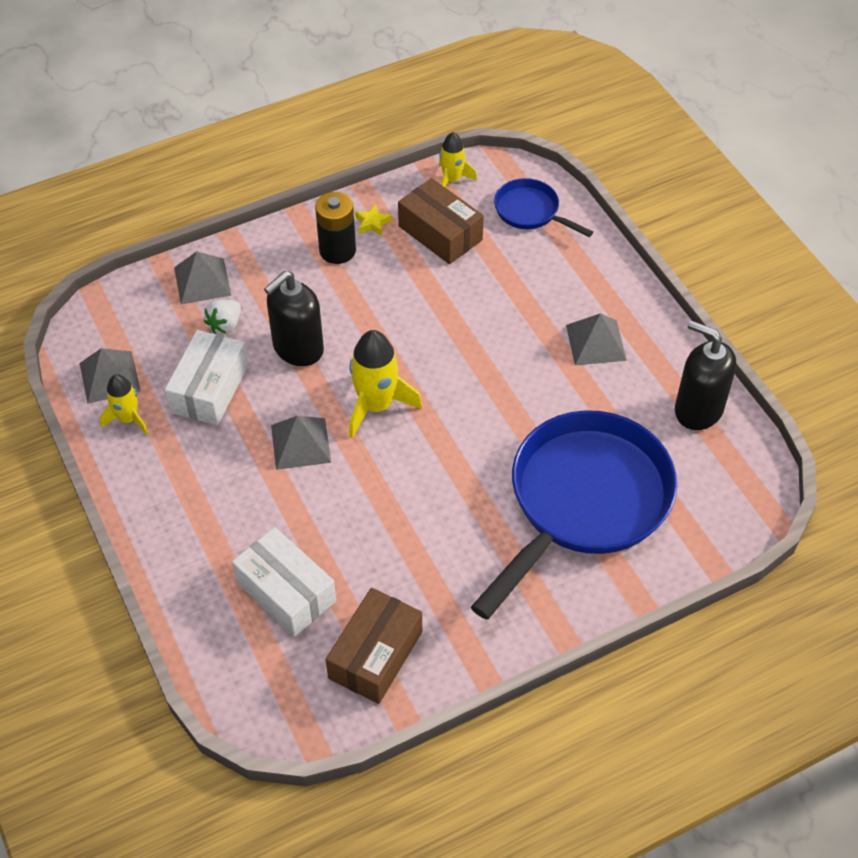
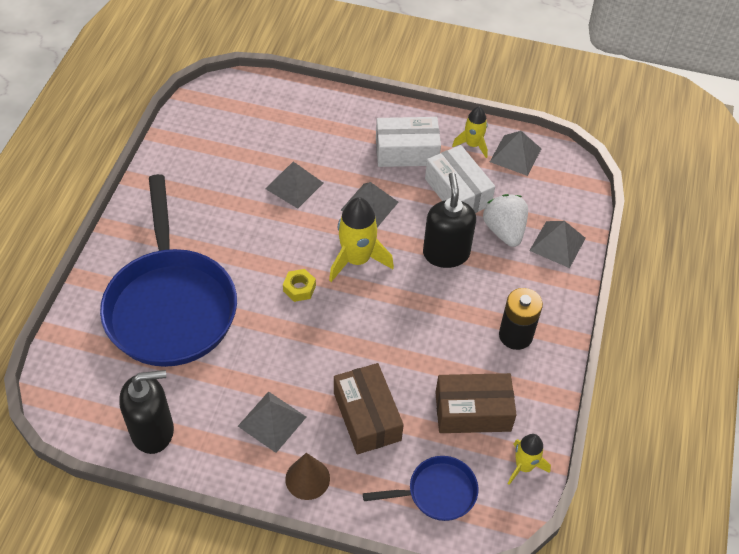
camera: 130 degrees right, 0 degrees up
(225, 325) = (504, 231): white strawberry -> white strawberry, size x1.54
(286, 591) = (280, 138): white box -> white box (406, 152)
(339, 524) = (294, 185): none -> grey pyramid
(372, 223) = (524, 377): yellow star -> none
(375, 655) = (201, 147): brown box -> brown box (367, 416)
(455, 423) = (299, 288): none -> yellow nut
(611, 287) = (307, 478): none -> brown cone

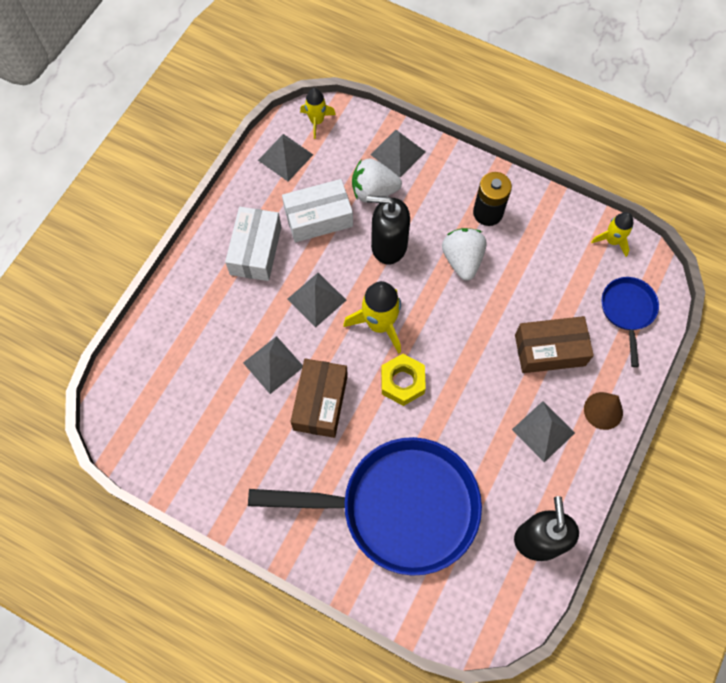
camera: 75 degrees left, 15 degrees up
(299, 288) = (402, 382): yellow nut -> yellow nut, size x1.51
(450, 320) = (462, 260): none -> white strawberry
(472, 145) = (263, 190): yellow rocket -> yellow rocket (316, 121)
(473, 411) = (557, 265): brown box -> brown box (320, 402)

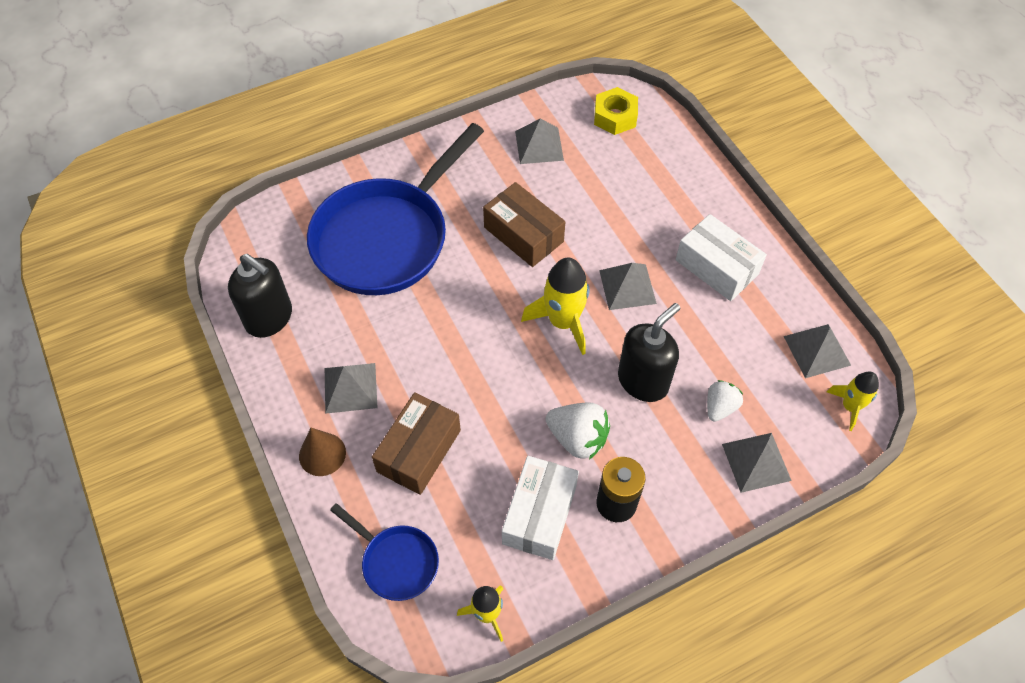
camera: 125 degrees right, 10 degrees down
(273, 364) = (587, 220): grey pyramid -> grey pyramid (539, 145)
(318, 218) = (719, 338): white box -> white box (539, 514)
(373, 191) = (720, 407): white strawberry -> white strawberry, size x0.65
(402, 382) = (491, 305): yellow nut -> yellow nut (615, 117)

